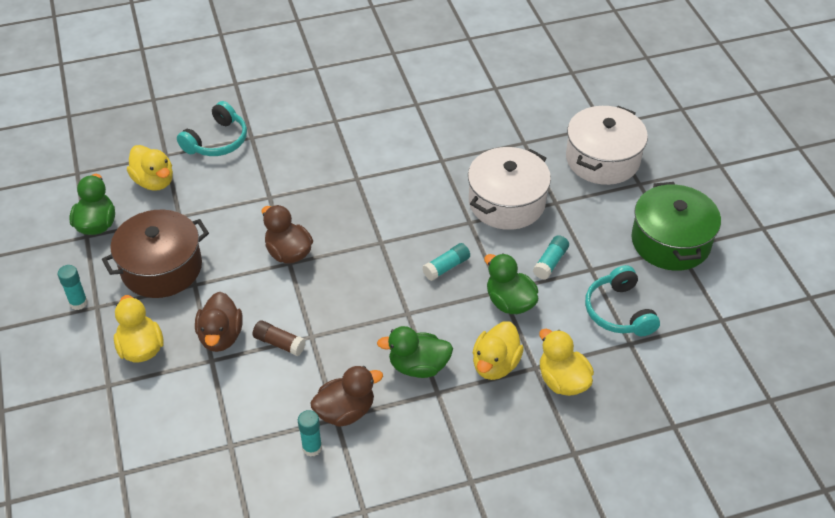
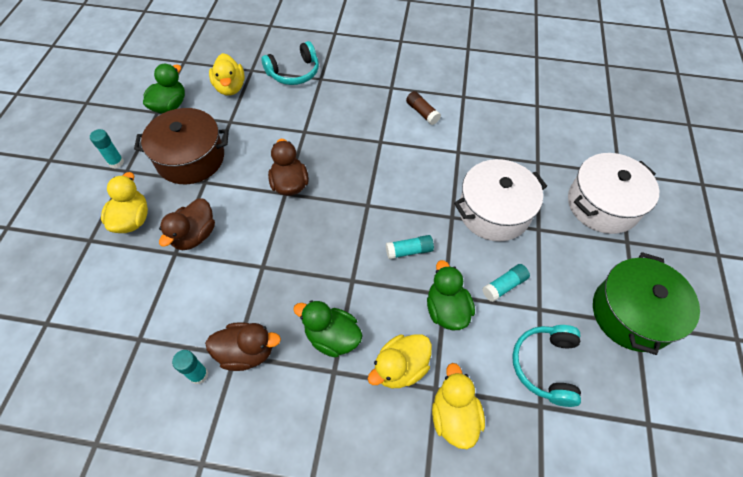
camera: 25 degrees right, 10 degrees up
(279, 343) = (234, 262): brown glue stick -> brown glue stick (422, 112)

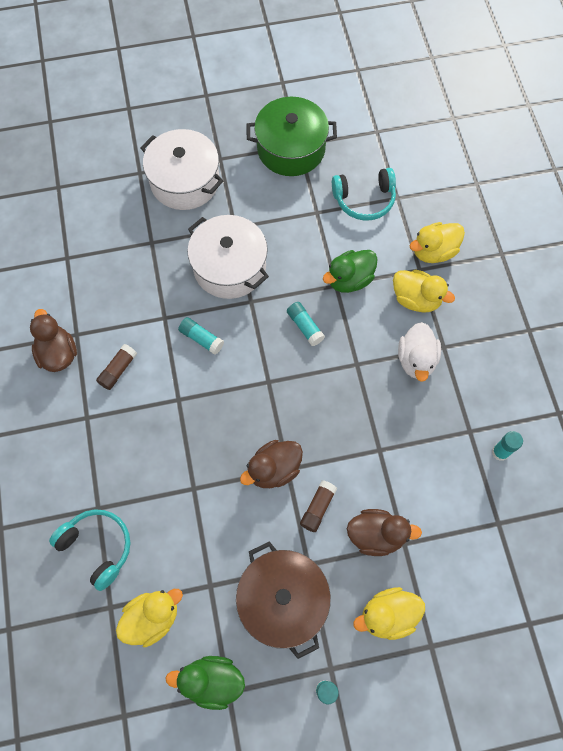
camera: 110 degrees left, 10 degrees up
(242, 203) = (318, 508): none -> brown glue stick
(246, 352) = (463, 423): brown duck -> brown duck (58, 353)
(332, 337) = (416, 360): green duck -> white duck
(504, 286) = (306, 242): turquoise glue stick -> turquoise glue stick (201, 339)

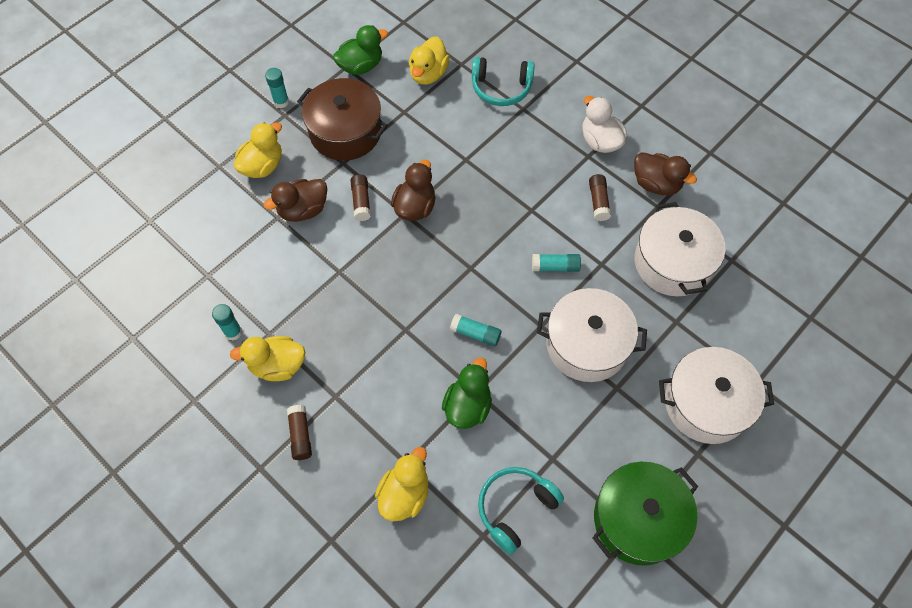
camera: 145 degrees right, 5 degrees down
(111, 284) = (672, 262): none -> white pot
(416, 299) = (390, 428): yellow duck -> yellow duck (277, 365)
(416, 360) = (354, 367): white duck -> white duck (600, 141)
(486, 335) = (300, 435): none -> brown glue stick

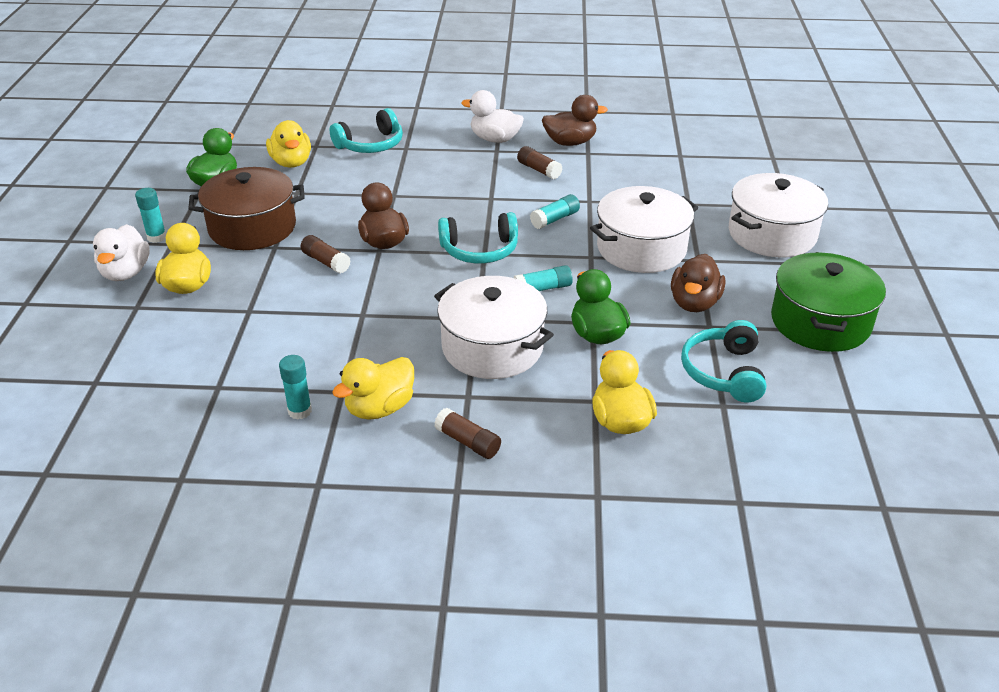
camera: 40 degrees left, 25 degrees down
(237, 127) = (126, 273): none -> white duck
(303, 210) = (271, 294): brown duck -> brown duck (694, 303)
(470, 262) = (480, 250): none -> turquoise headphones
(672, 262) = (641, 175): white pot -> white pot (492, 347)

